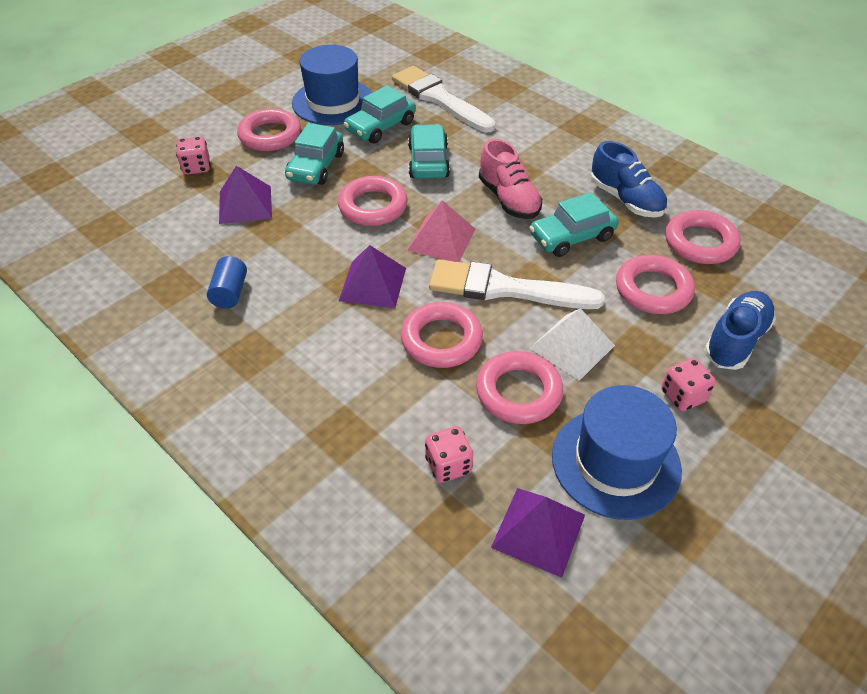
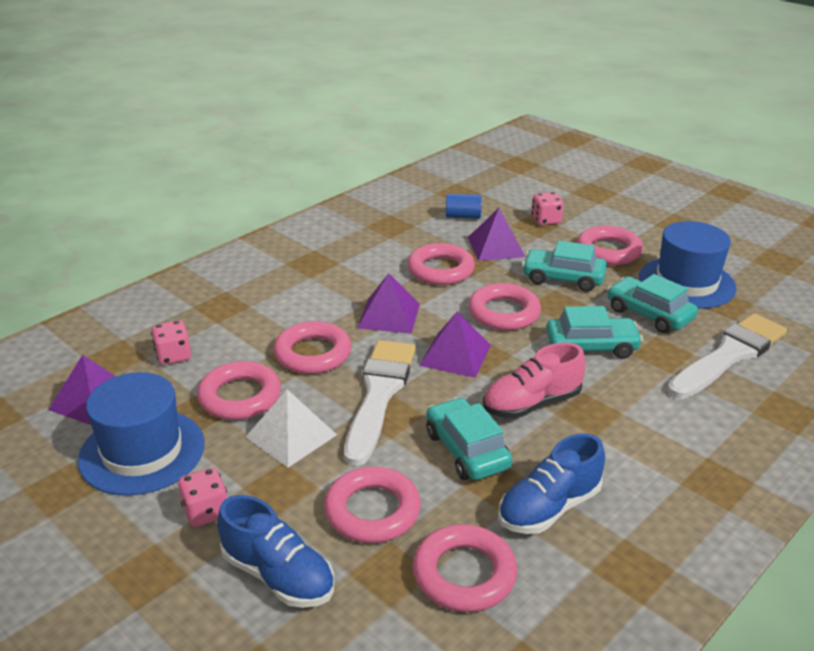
camera: 90 degrees right, 15 degrees down
(230, 292) = (381, 249): blue cylinder -> blue cylinder (463, 216)
(286, 245) = (440, 270): none -> pink ring
(441, 239) = (455, 355): pink pyramid -> purple pyramid

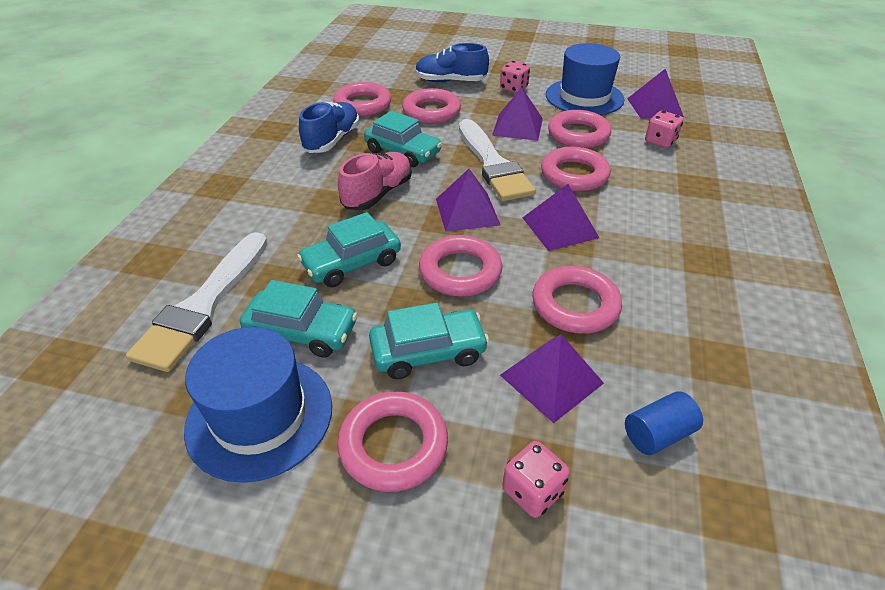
camera: 150 degrees right, 10 degrees up
(291, 435) = (518, 127): white pyramid -> purple pyramid

